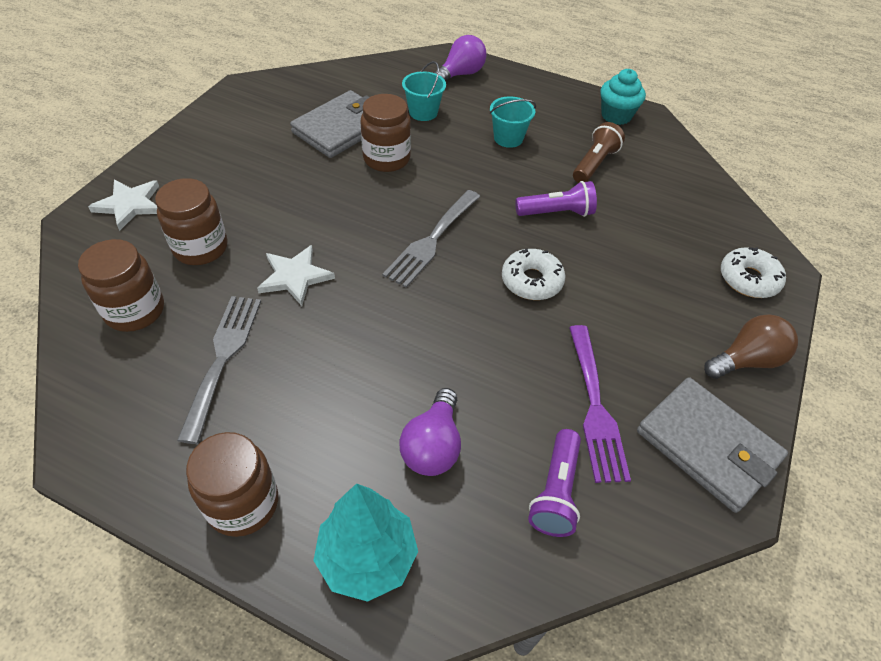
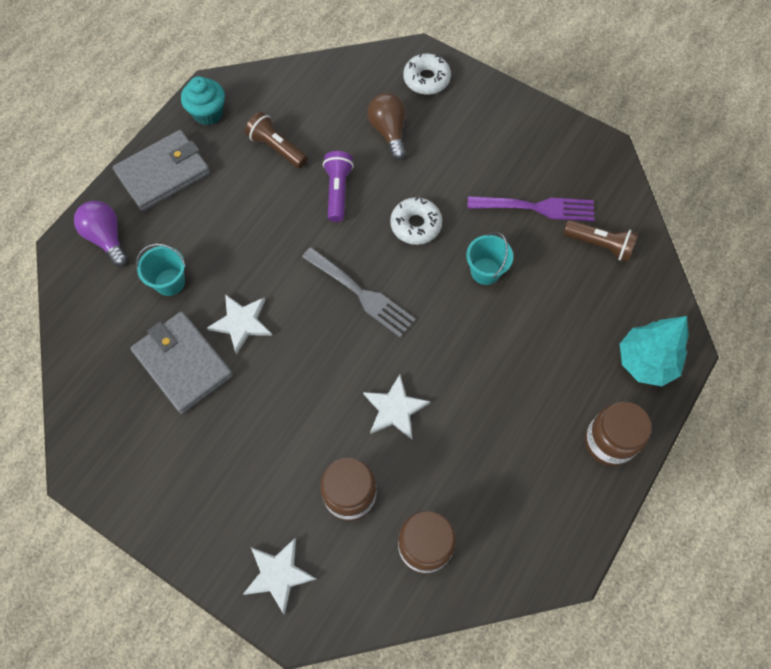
camera: 80 degrees left, 15 degrees up
(223, 358) = (481, 465): grey fork -> none
(386, 159) = (241, 323): brown jar -> white star
(433, 446) = (565, 315): purple light bulb -> none
(508, 138) = (227, 211): turquoise bucket -> turquoise bucket (485, 271)
(556, 491) = (600, 245): purple flashlight -> brown flashlight
(707, 446) = (568, 150): grey wallet -> grey wallet (164, 173)
(746, 360) = (501, 106): brown light bulb -> brown light bulb (389, 131)

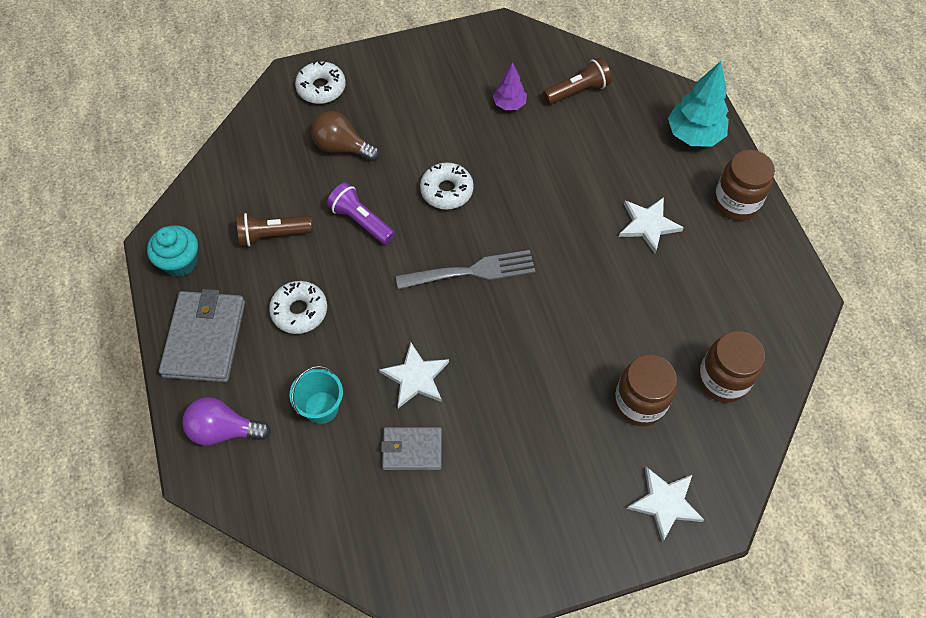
camera: 50 degrees left, 5 degrees down
(183, 363) = (412, 449): grey wallet -> grey wallet, size x0.60
(231, 211) = (299, 311): none -> white donut
(395, 409) = (593, 319): white star -> white star (648, 225)
(485, 271) = (531, 175): turquoise bucket -> none
(537, 207) = (509, 104): purple fork -> purple tree

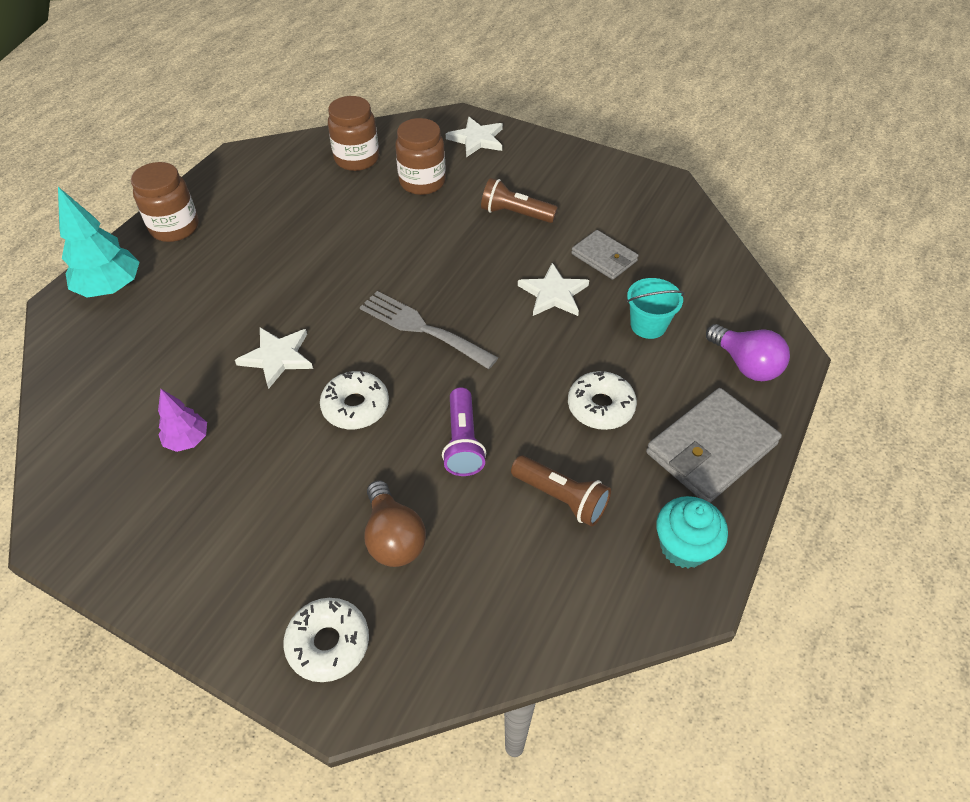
camera: 135 degrees left, 10 degrees down
(577, 91) = (117, 399): brown flashlight -> brown flashlight (515, 214)
(648, 225) = (252, 260): white star -> white star (277, 357)

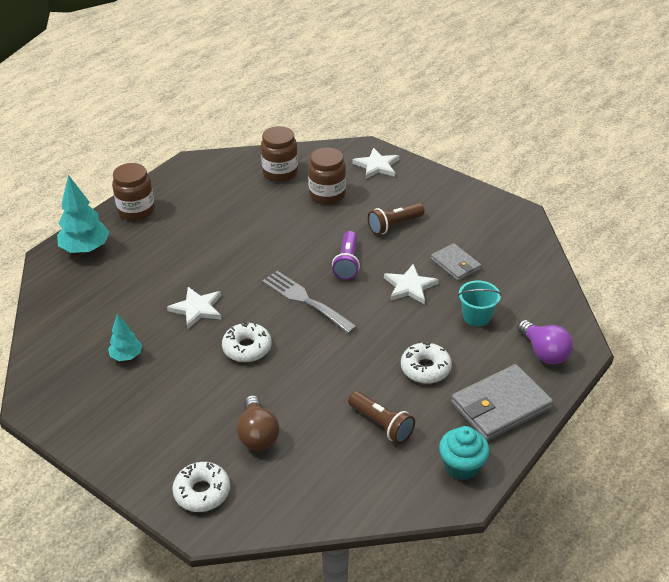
camera: 10 degrees right, 10 degrees down
(188, 440) = (126, 356): purple tree -> turquoise tree
(463, 442) = (319, 380): purple flashlight -> purple flashlight (347, 263)
(515, 214) = (394, 225): brown flashlight -> brown flashlight turned 60 degrees counterclockwise

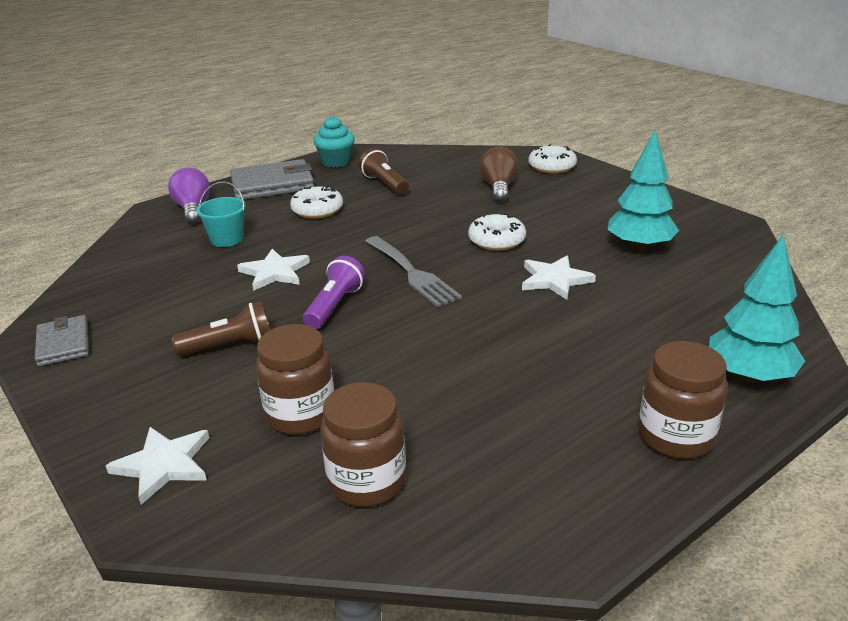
camera: 165 degrees left, 10 degrees down
(126, 356) = (639, 247): turquoise tree -> turquoise tree, size x1.73
(455, 264) = (196, 288): grey wallet -> grey wallet (64, 344)

